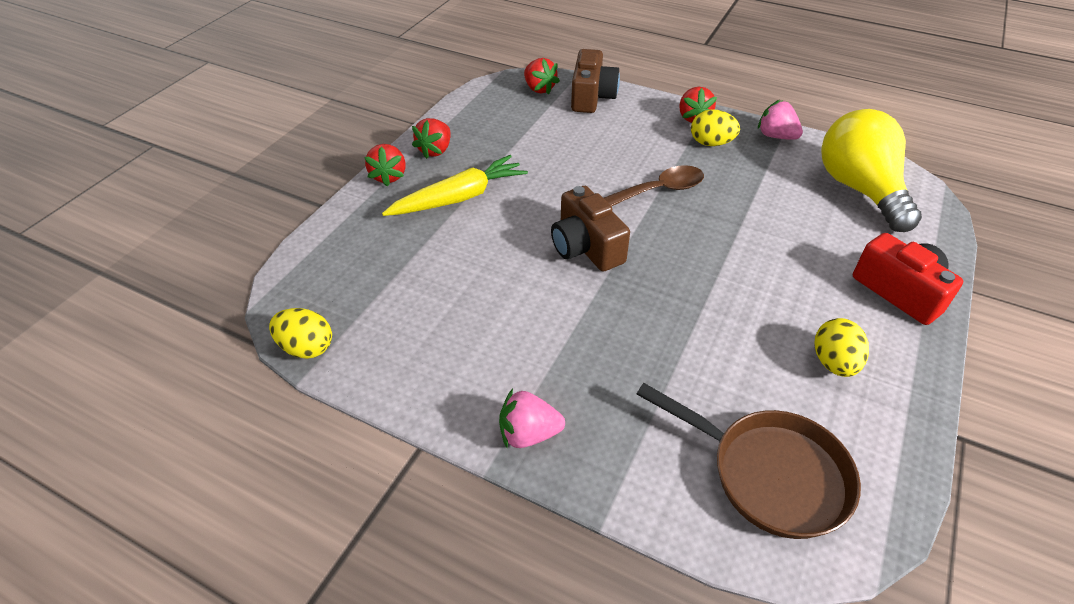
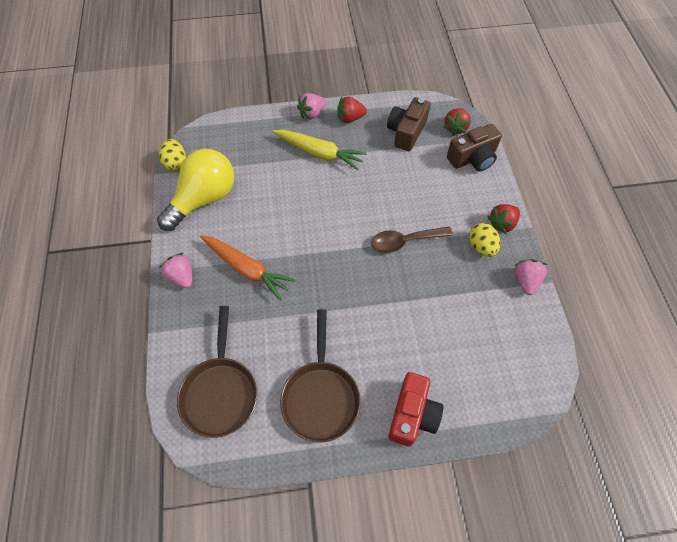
camera: 55 degrees right, 15 degrees up
(389, 176) = (312, 113): red strawberry -> pink strawberry
(579, 349) = (247, 269): none -> orange carrot
(586, 247) = (325, 232): brown camera -> brown camera (406, 132)
(658, 191) = (405, 241): brown spoon -> brown spoon turned 135 degrees clockwise
(833, 362) = (320, 396): yellow egg -> brown pan
(859, 189) = (506, 355): yellow light bulb -> yellow light bulb (204, 199)

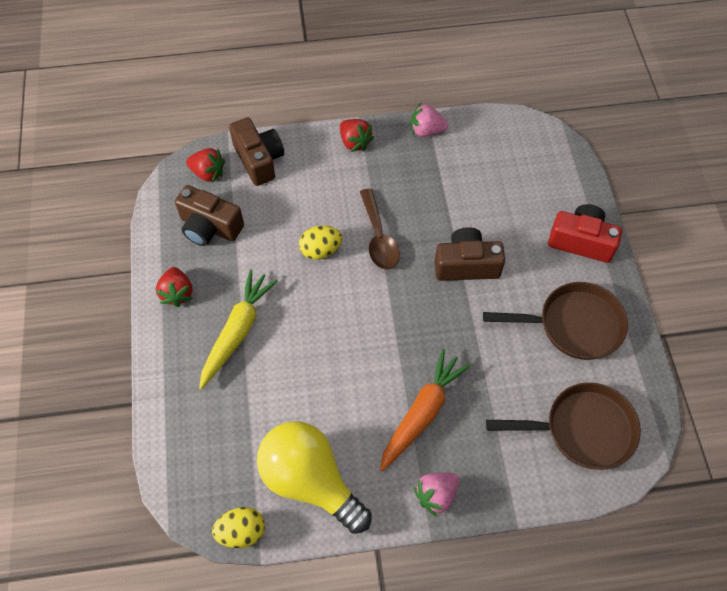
camera: 90 degrees left, 0 degrees up
(312, 113) = (162, 343): pink strawberry -> none
(381, 308) = (466, 265): none -> brown camera
(481, 247) = (385, 164): yellow egg -> yellow egg (320, 250)

